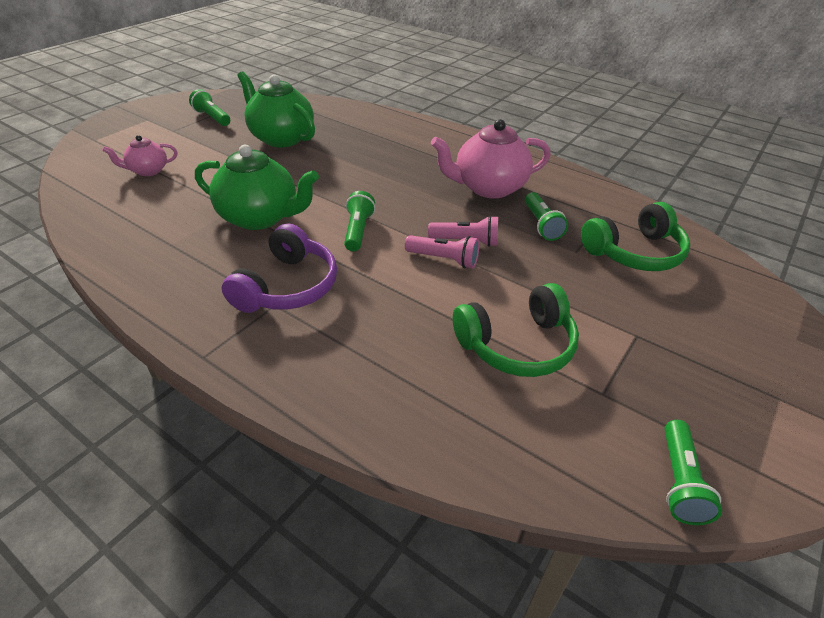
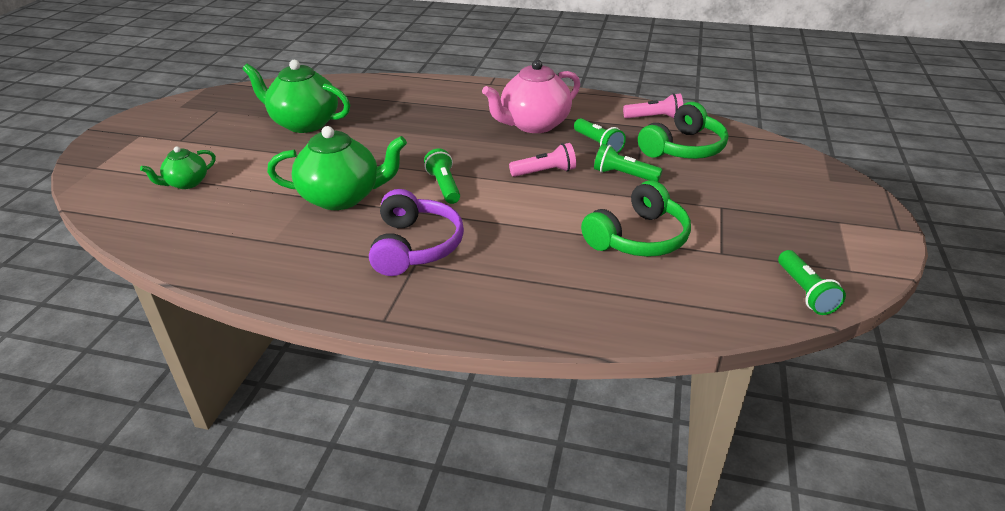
camera: 20 degrees left, 5 degrees down
(148, 171) = (186, 183): pink teapot -> green teapot
(212, 117) = (213, 119): green flashlight -> green flashlight (623, 175)
(444, 259) = (536, 190): pink flashlight -> pink flashlight (654, 118)

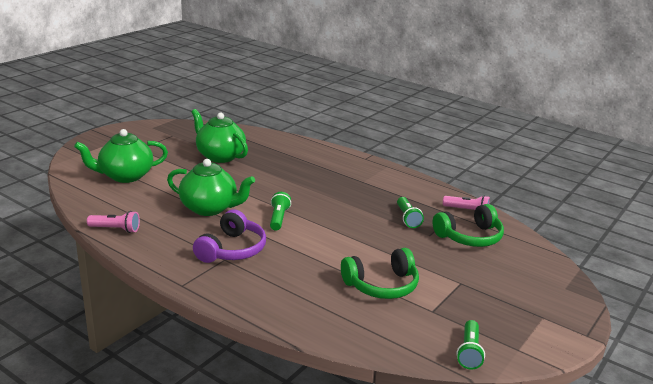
camera: 20 degrees right, 10 degrees down
(186, 183) = (125, 176): green teapot -> green teapot, size x1.86
(533, 124) = (372, 194): pink teapot -> none
(545, 172) = (353, 227): pink flashlight -> pink flashlight (116, 229)
(623, 175) = (408, 243): green flashlight -> none

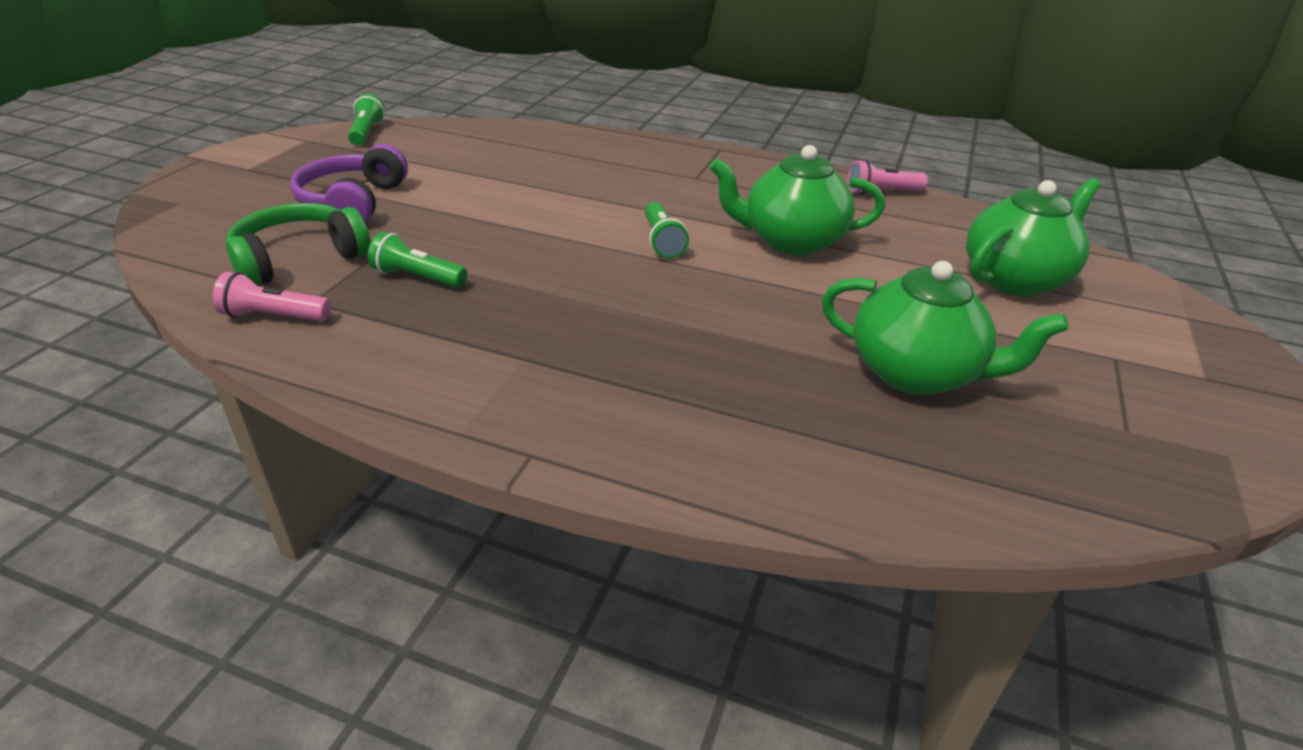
camera: 165 degrees right, 10 degrees up
(232, 249) = (697, 189): purple headphones -> purple headphones (353, 202)
(381, 285) = (468, 175): green headphones -> none
(407, 218) = (417, 277): green flashlight -> green flashlight turned 45 degrees counterclockwise

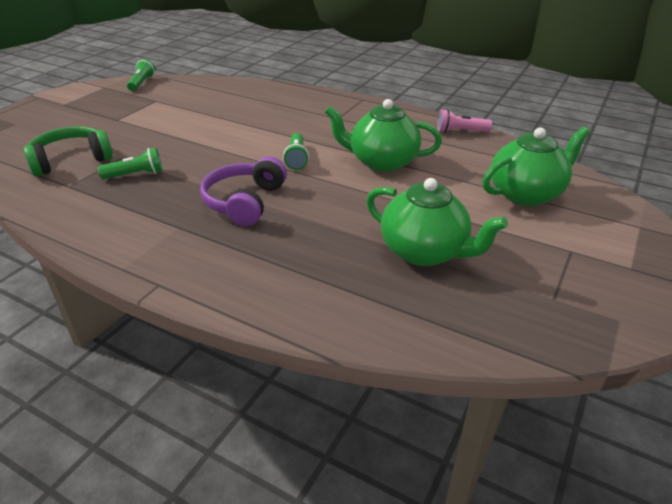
camera: 10 degrees right, 0 degrees up
(274, 316) = (44, 194): pink flashlight -> none
(353, 202) = (117, 126): purple headphones -> purple headphones (245, 202)
(417, 277) = (136, 174): green flashlight -> green flashlight turned 135 degrees clockwise

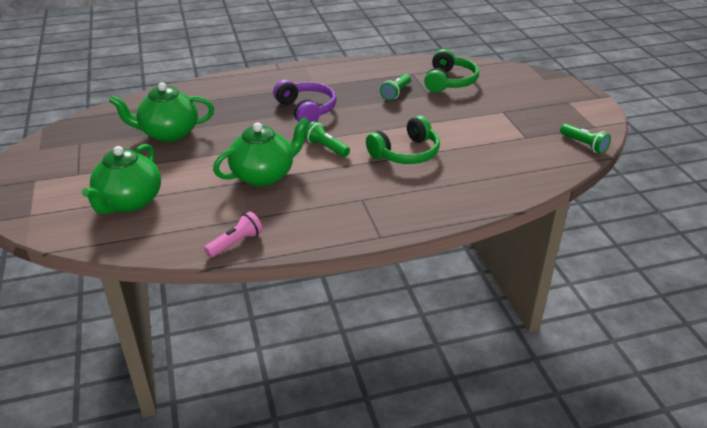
camera: 135 degrees right, 0 degrees up
(250, 128) = (405, 153): none -> green headphones

